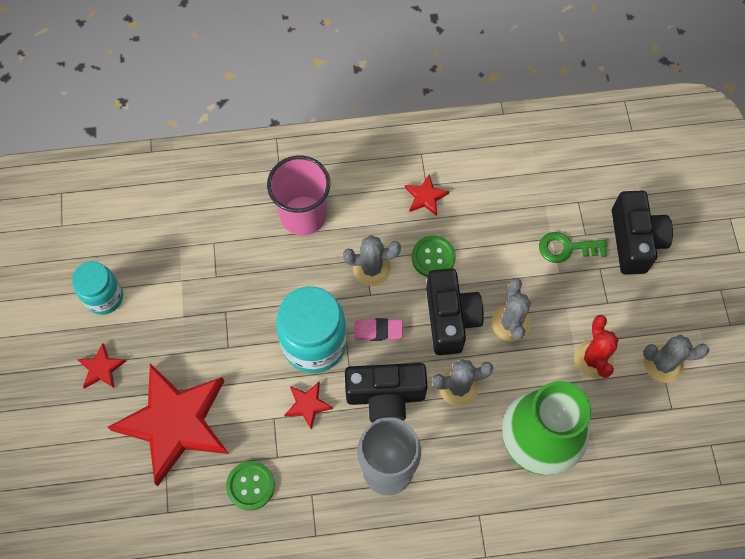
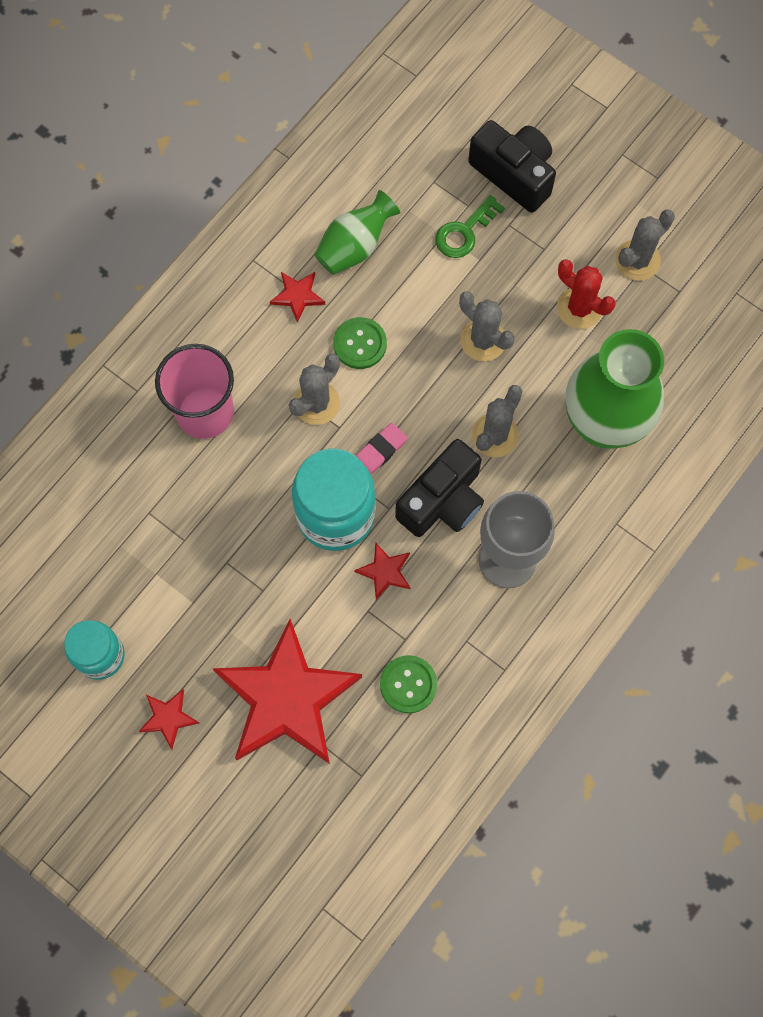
camera: 45 degrees left, 5 degrees up
(450, 318) = (428, 383): black camera -> none
(489, 198) = (355, 246): none -> green vase

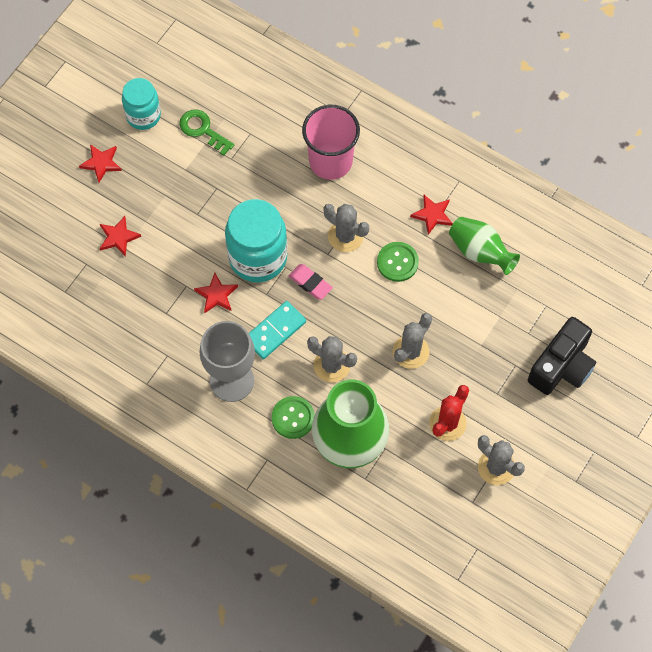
camera: 85 degrees right, 5 degrees down
(286, 698) = (118, 237): red star -> red star, size x0.40
(408, 684) = (132, 317): green button -> green button (293, 418)
(443, 501) = (275, 331): black camera -> turquoise domino
(464, 232) = (503, 331): green key -> green key (203, 130)

